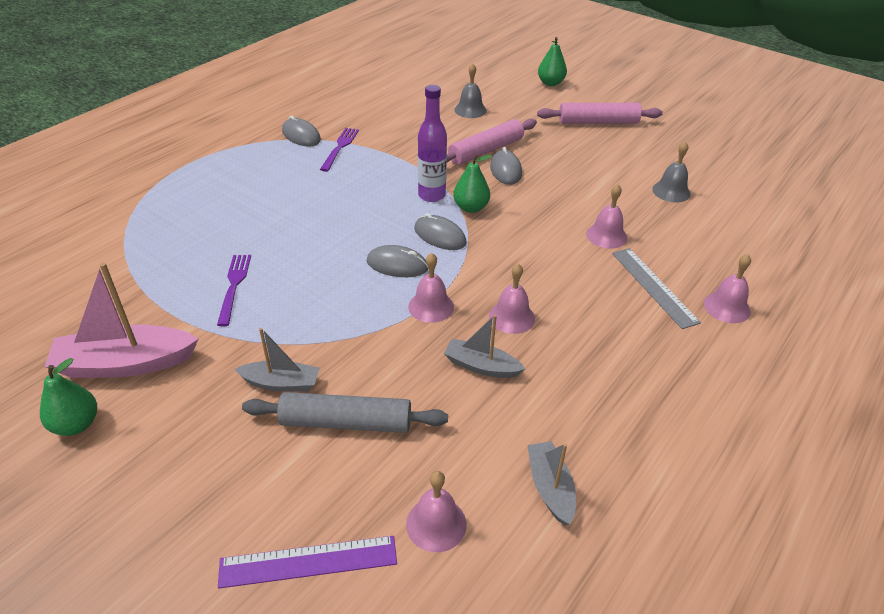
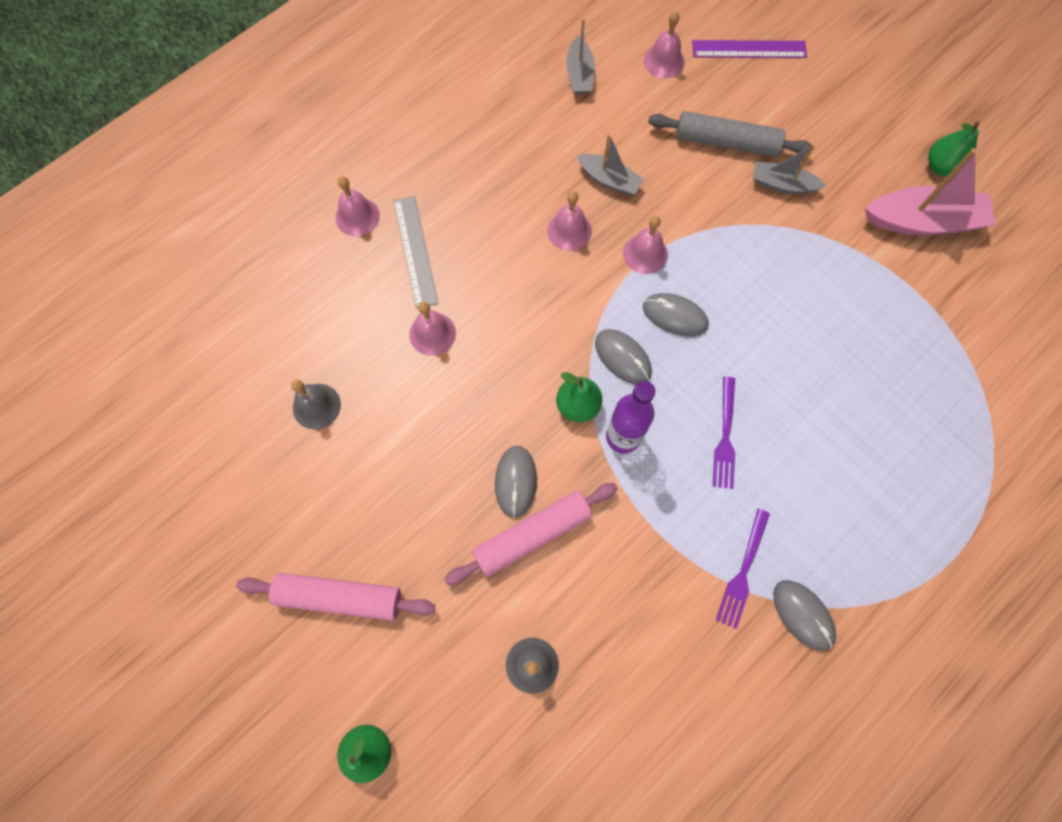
camera: 170 degrees left, 30 degrees up
(234, 286) = (844, 307): purple fork -> purple fork (725, 437)

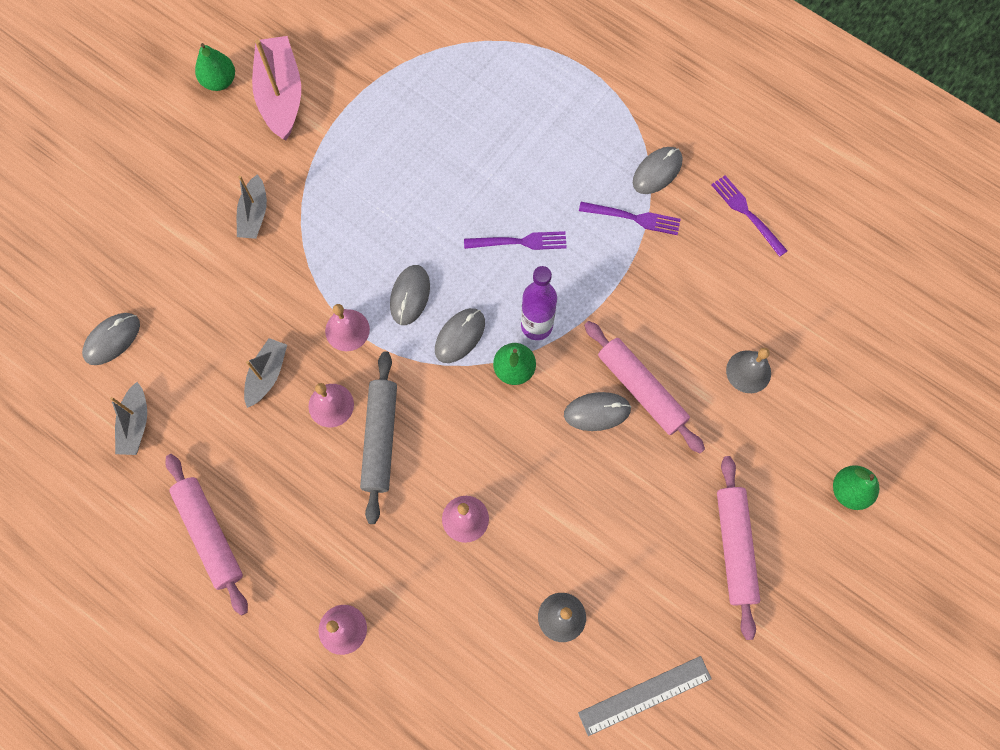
camera: 100 degrees left, 0 degrees up
(415, 251) = (376, 556): grey ruler -> grey ruler (644, 695)
(467, 123) = (210, 534): none -> pink rolling pin
(579, 74) = (135, 424): grey boat -> grey boat turned 105 degrees clockwise
(664, 61) = (112, 339): pink bell -> grey mouse
(726, 142) = (210, 268): grey rolling pin -> grey rolling pin (380, 439)
(736, 717) = (746, 213): none -> purple fork
(749, 49) = (91, 257): purple ruler -> none

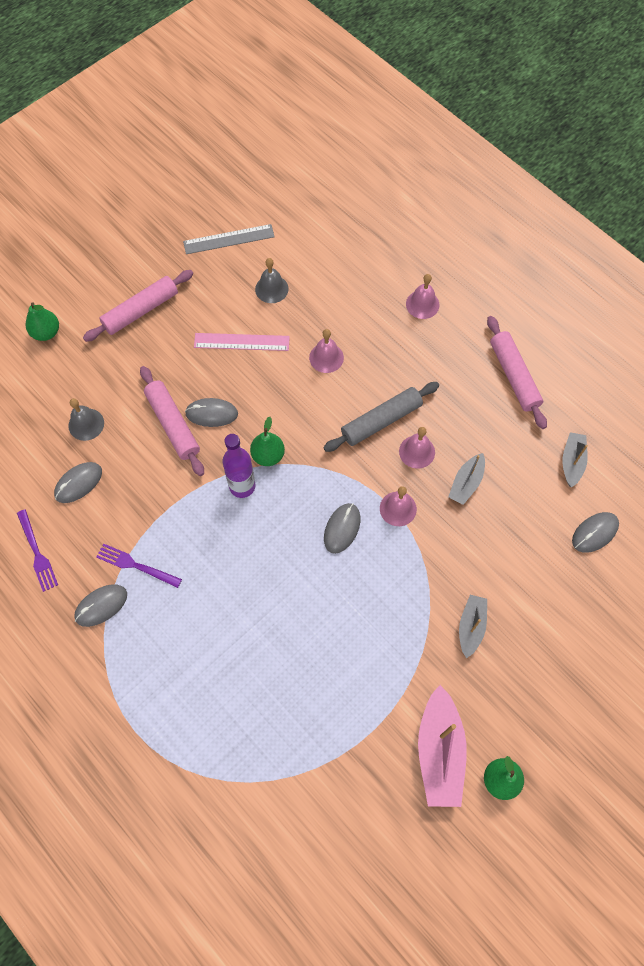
camera: 170 degrees left, 5 degrees down
(380, 439) = (381, 421): grey rolling pin -> grey rolling pin turned 45 degrees clockwise
(460, 336) = (306, 488): grey mouse -> grey mouse (78, 483)
(520, 242) = (239, 560): purple fork -> none
(584, 522) = (241, 342): none -> pink ruler
(734, 547) = (141, 311): pink rolling pin -> pink rolling pin turned 45 degrees clockwise

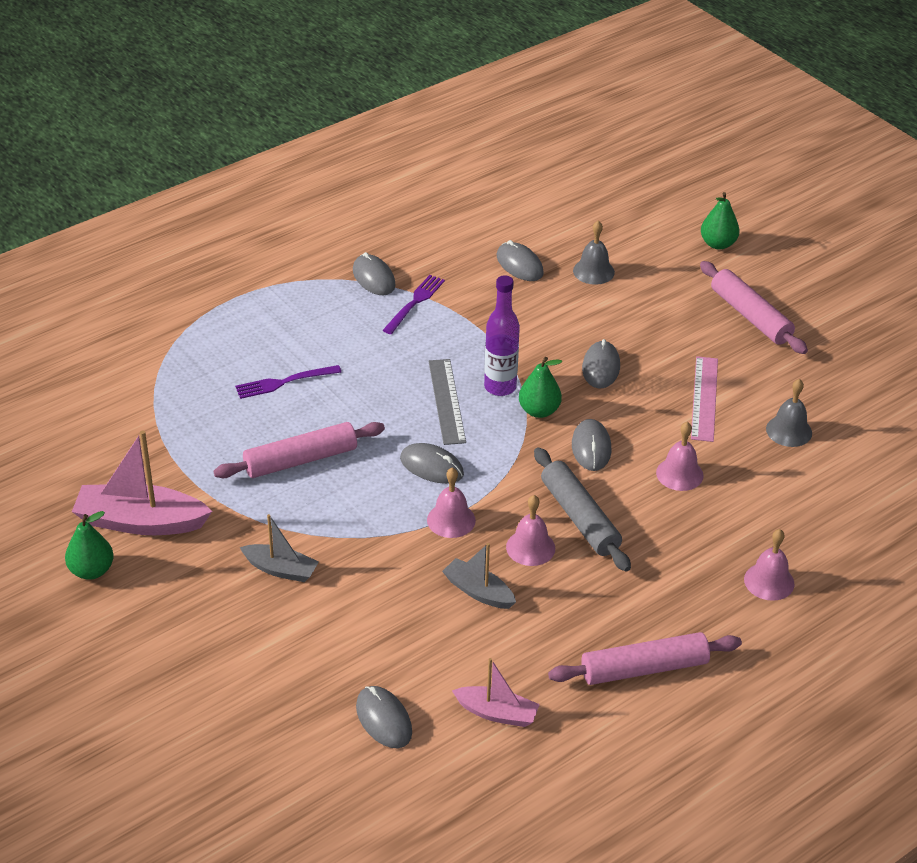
camera: 95 degrees right, 25 degrees down
(37, 553) = (441, 237): purple fork -> purple fork (284, 382)
(173, 424) = (588, 336): pink rolling pin -> pink rolling pin (301, 460)
(229, 239) = (868, 396): grey ruler -> grey ruler (446, 401)
(306, 416) = (591, 448): none -> grey mouse
(572, 462) = (497, 713): grey boat -> pink boat

